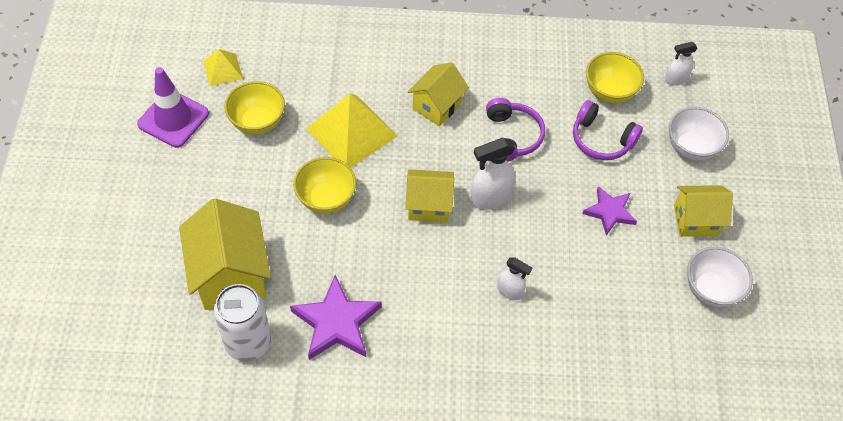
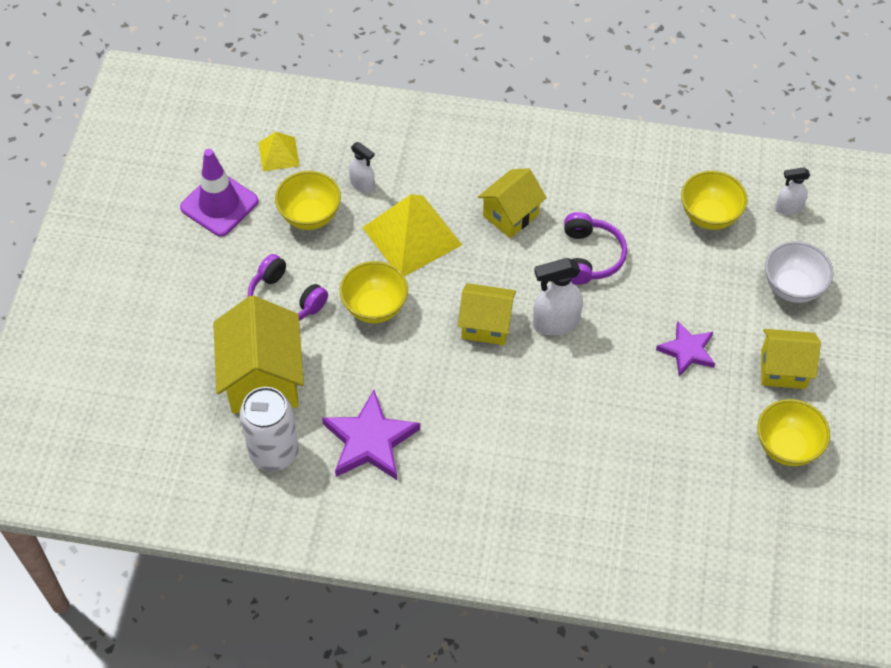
camera: 10 degrees right, 0 degrees up
(510, 291) = (562, 427): white spray bottle -> white spray bottle (362, 185)
(601, 139) = (691, 269): purple headphones -> purple headphones (285, 300)
(711, 289) = (787, 447): white bowl -> yellow bowl

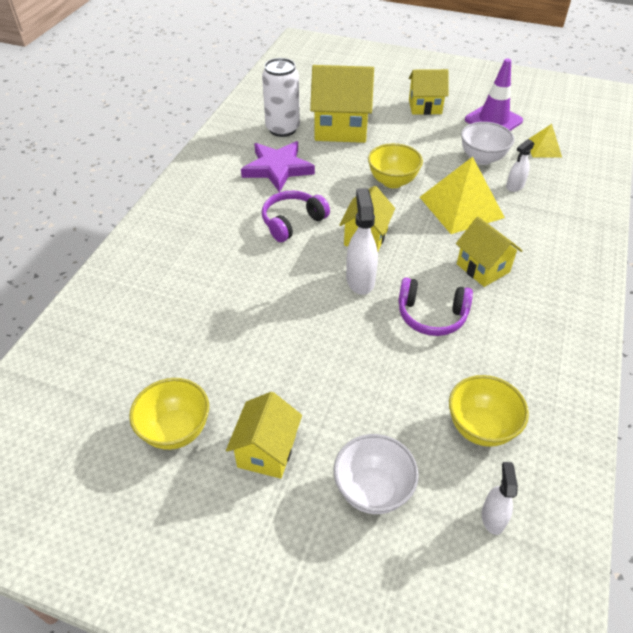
camera: 100 degrees right, 10 degrees down
(193, 283) = (425, 107): none -> yellow house
(285, 300) = (405, 142): purple headphones -> purple headphones (292, 222)
(310, 216) = (482, 158): yellow bowl -> white bowl
(687, 351) = (310, 370): purple star -> none

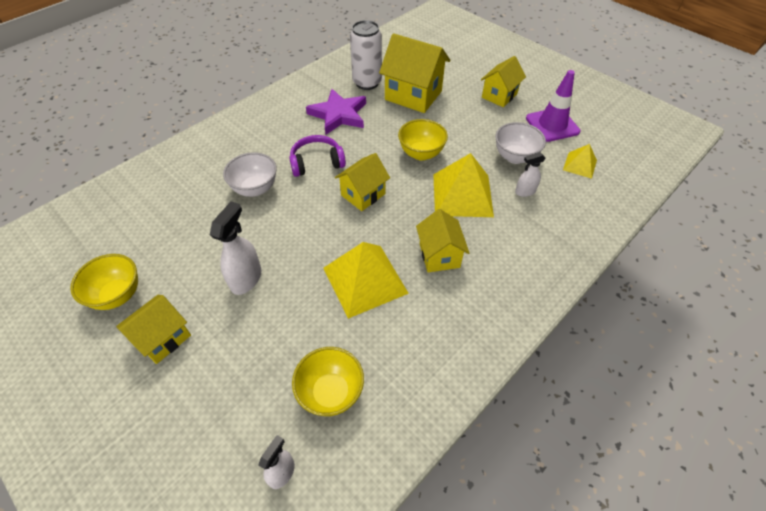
camera: 25 degrees right, 5 degrees up
(360, 280) = (332, 229): white spray bottle -> white spray bottle (246, 278)
(373, 490) = (211, 404): white bowl -> white bowl (255, 189)
(425, 107) = (499, 96): yellow house -> yellow house turned 75 degrees counterclockwise
(431, 315) = (365, 280): purple headphones -> yellow pyramid

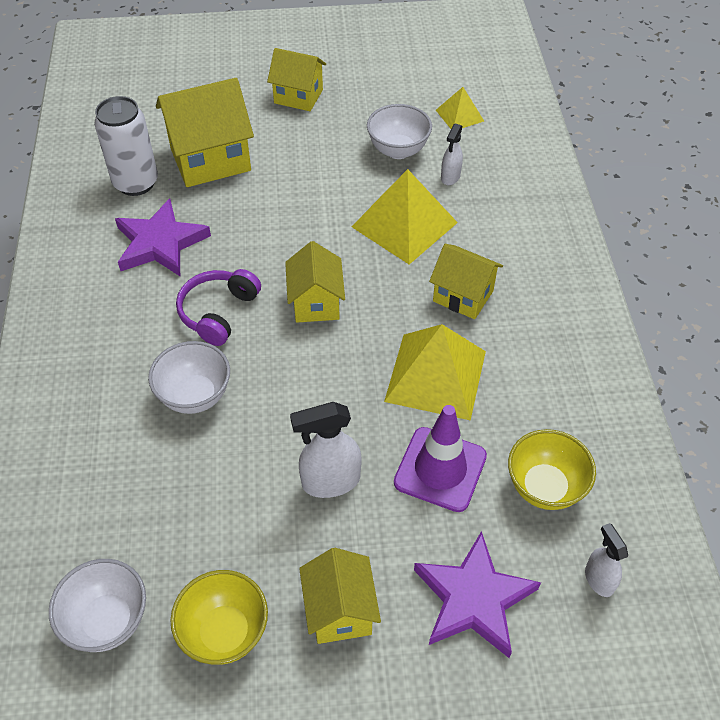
camera: 50 degrees left, 0 degrees up
(97, 245) = (108, 620): none -> white bowl
(216, 403) = (473, 599): none -> purple star
(246, 278) = (330, 481): white spray bottle -> white spray bottle turned 75 degrees counterclockwise
(421, 154) = (310, 215): yellow bowl -> none
(499, 96) = (298, 96): yellow house -> yellow house turned 60 degrees counterclockwise
(552, 125) = (387, 92): purple traffic cone -> purple traffic cone (440, 469)

